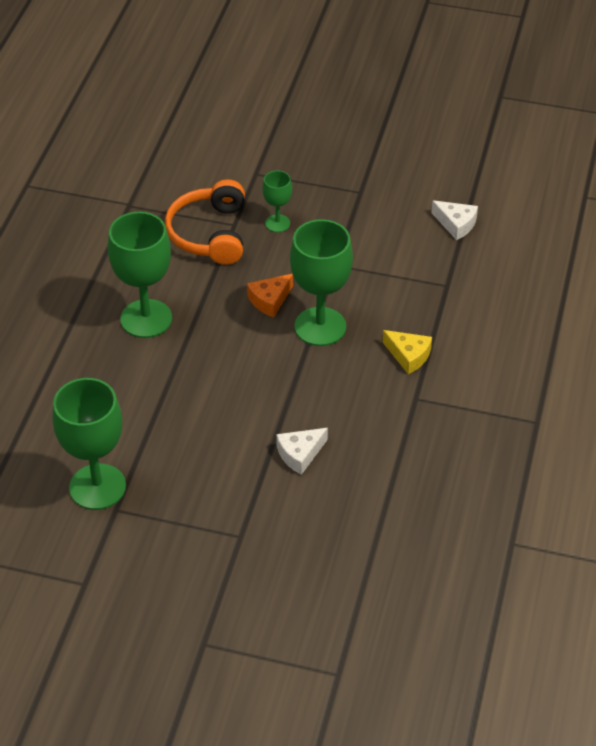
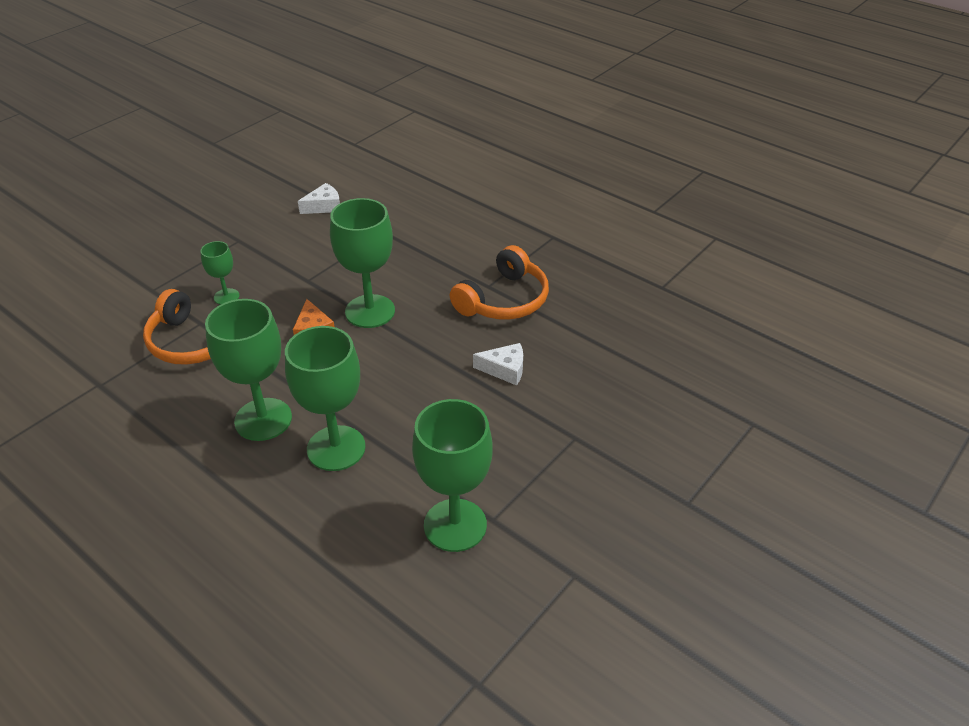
camera: 65 degrees left, 5 degrees down
(139, 378) = (336, 448): none -> green goblet
(300, 454) = (504, 369): white cheese -> white cheese turned 75 degrees counterclockwise
(401, 418) = (504, 300): none -> orange headphones
(408, 356) = (441, 275): yellow cheese -> none

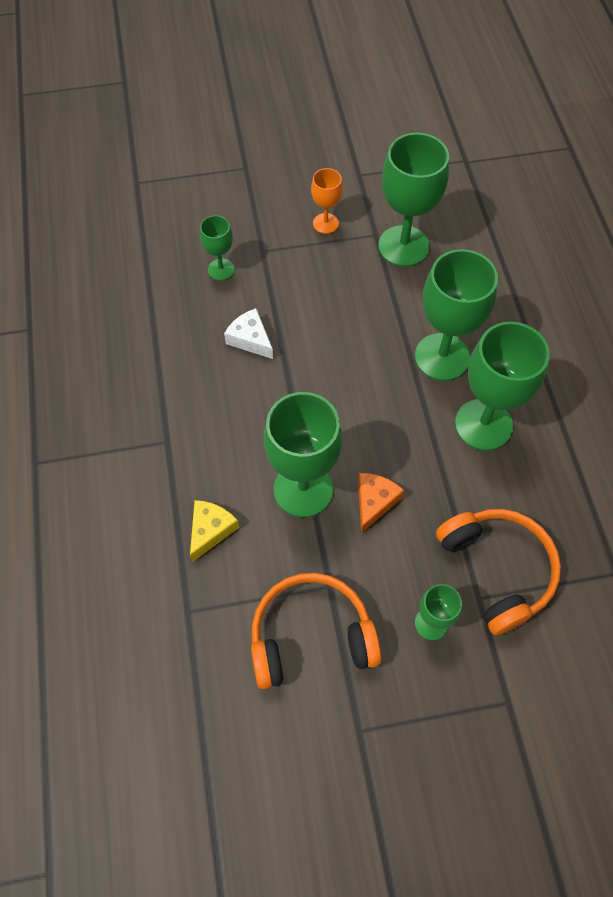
camera: 140 degrees left, 20 degrees up
(324, 206) = (212, 726): white cheese -> none
(409, 265) = (210, 530): none -> yellow cheese
(504, 300) = (172, 413): orange headphones -> orange headphones (311, 636)
(550, 498) = (325, 223): none -> orange goblet
(589, 402) = (221, 269): none -> green goblet

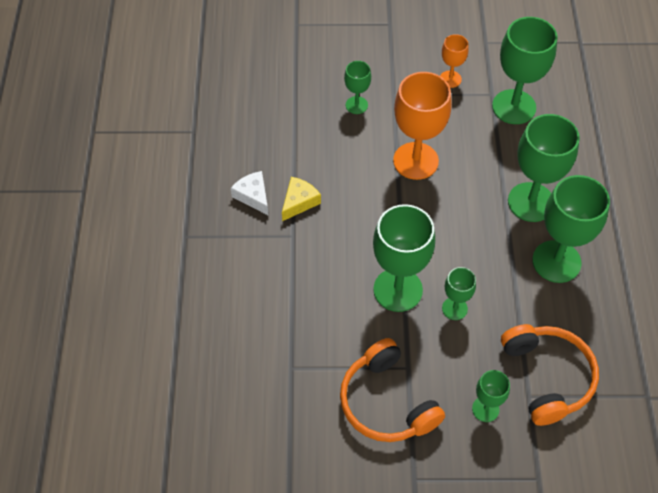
camera: 10 degrees right, 5 degrees down
(210, 530) = (318, 309): yellow cheese -> yellow cheese (299, 202)
(250, 339) = (372, 165): white cheese -> white cheese (253, 196)
(300, 327) = (415, 161): none -> orange goblet
(311, 636) = (386, 402): orange headphones -> orange headphones turned 120 degrees counterclockwise
(374, 502) = (454, 308): orange cheese -> green goblet

